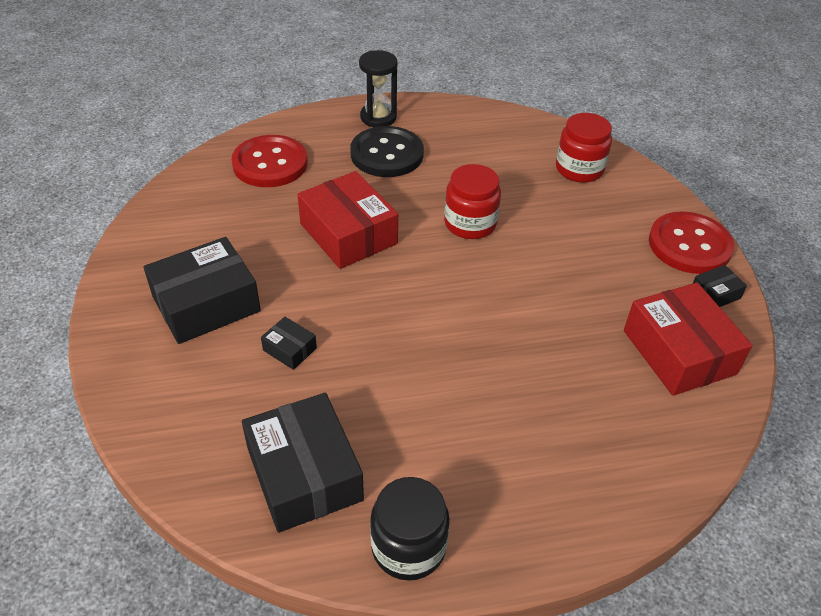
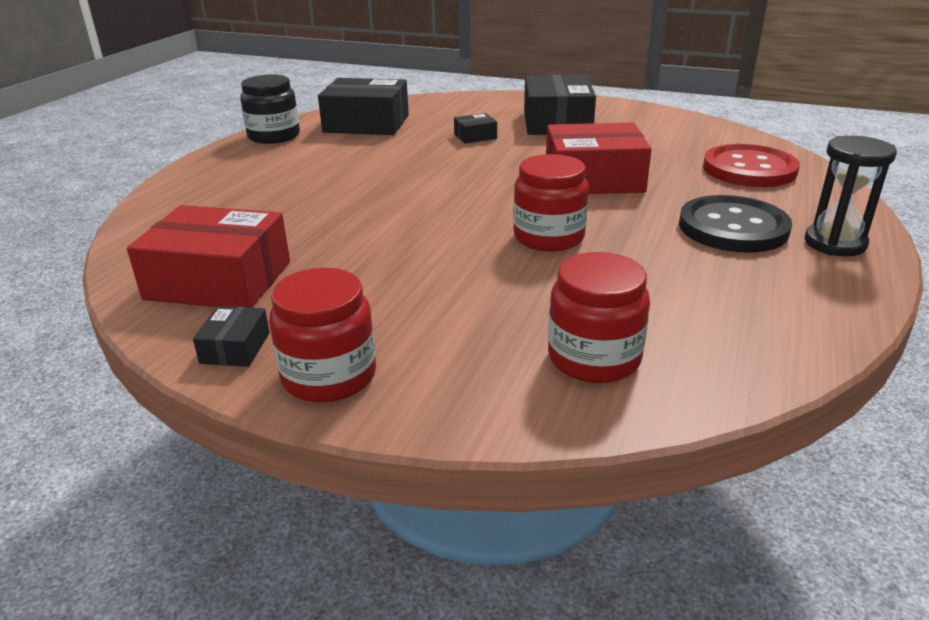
camera: 125 degrees right, 15 degrees down
(689, 245) = (329, 376): red button -> red jar

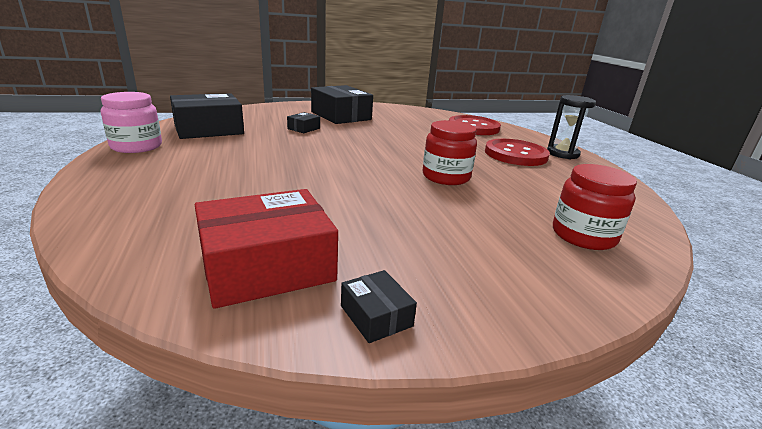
camera: 40 degrees left, 5 degrees down
(274, 136) = (136, 146): black jar -> pink jar
(329, 376) = (480, 307): red jar -> none
(593, 179) = (413, 142): red box -> none
(733, 227) = (515, 154): black button -> red button

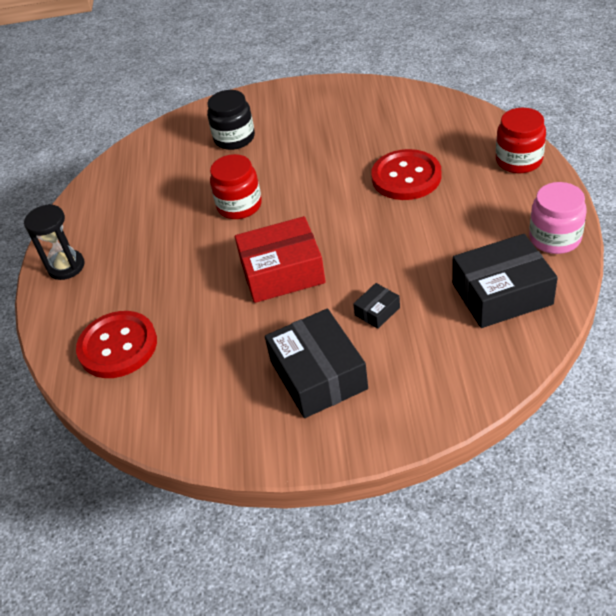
camera: 160 degrees left, 20 degrees up
(267, 266) = (388, 112): red box -> red box (282, 272)
(376, 316) = (335, 91): black box -> none
(513, 238) = (234, 138): none -> black jar
(515, 154) = (128, 259): red button -> red button (406, 177)
(583, 235) = (184, 143): red jar -> red jar (519, 160)

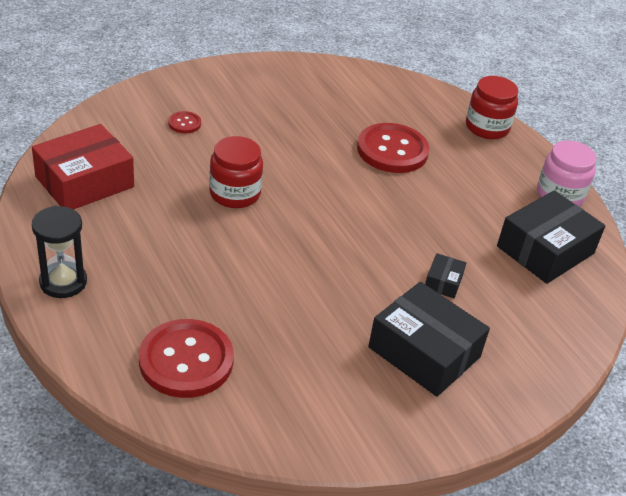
camera: 35 degrees left, 5 degrees down
(234, 138) = (184, 123): black jar -> red button
(282, 272) = (324, 256): red box -> red box (85, 182)

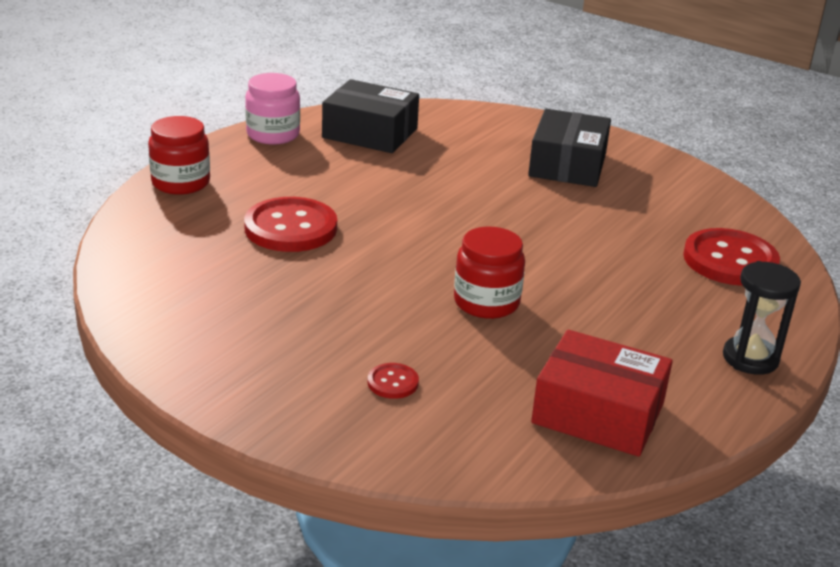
camera: 115 degrees left, 10 degrees down
(443, 282) = (473, 169): black box -> none

